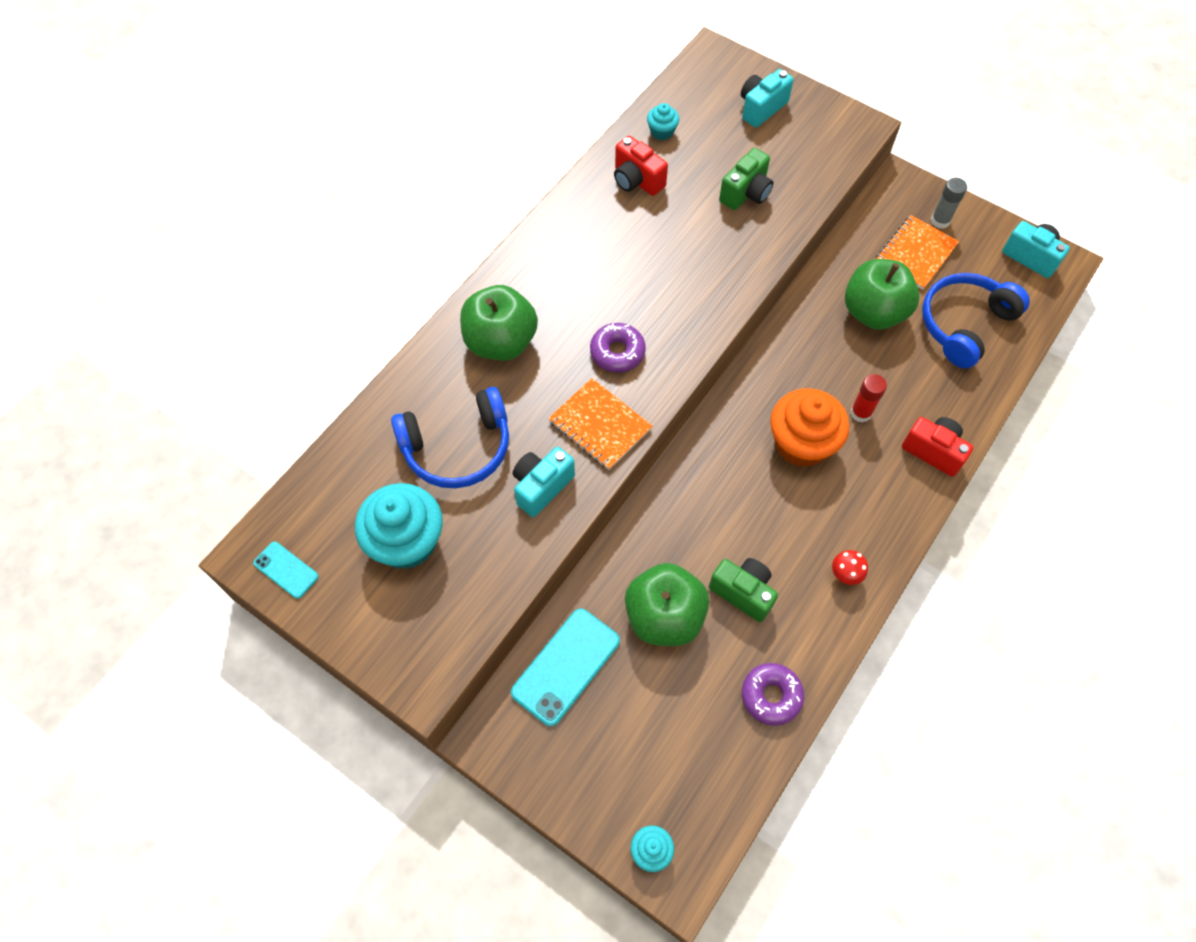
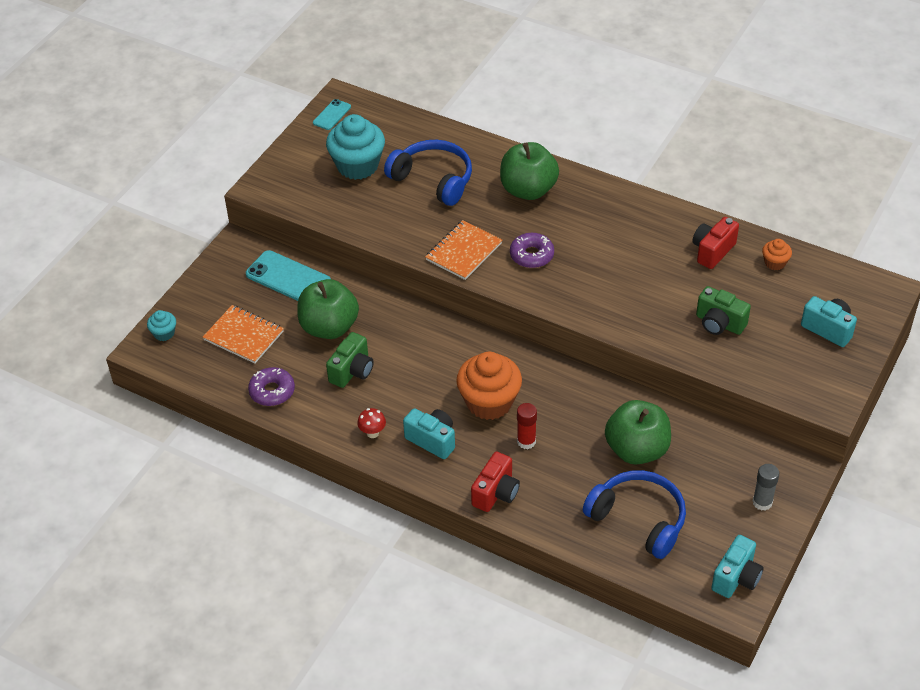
camera: 85 degrees right, 15 degrees down
(457, 447) = (433, 179): blue headphones -> blue headphones turned 150 degrees clockwise
(541, 487) = (407, 226): turquoise camera -> turquoise camera (432, 440)
(662, 131) = (775, 263): turquoise cupcake -> orange cupcake
(915, 254) = (714, 482): orange notebook -> orange notebook (243, 336)

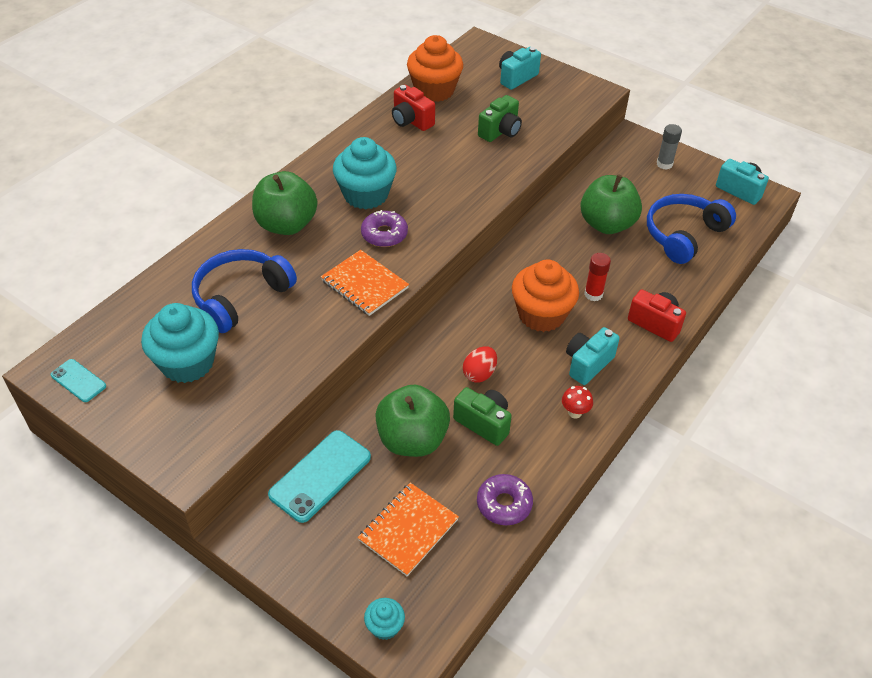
camera: 85 degrees left, 0 degrees up
(407, 363) = (479, 374): none -> red egg
(584, 235) = (366, 195): none -> turquoise cupcake
(775, 263) = (434, 90): orange cupcake -> orange cupcake, size x2.12

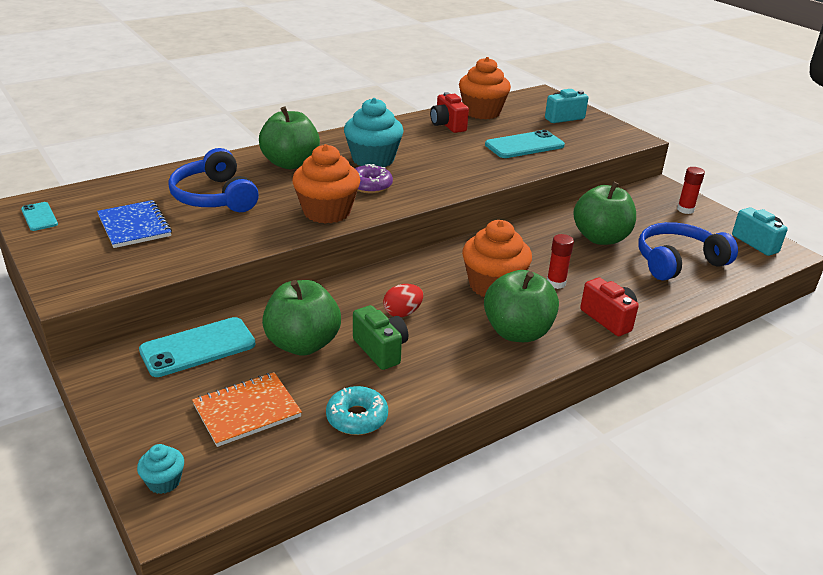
camera: 20 degrees right, 15 degrees down
(187, 363) = (134, 226): turquoise cupcake -> blue notebook
(240, 297) = (214, 197): blue headphones -> blue headphones turned 90 degrees counterclockwise
(364, 284) = (327, 212): orange notebook -> orange cupcake
(500, 131) = (524, 145): green camera -> turquoise phone
(504, 504) = (357, 417): purple donut -> turquoise donut
(574, 413) = (479, 366): red mushroom -> none
(587, 364) = (517, 332): turquoise camera -> green apple
(664, 164) = (685, 210): grey glue stick -> red glue stick

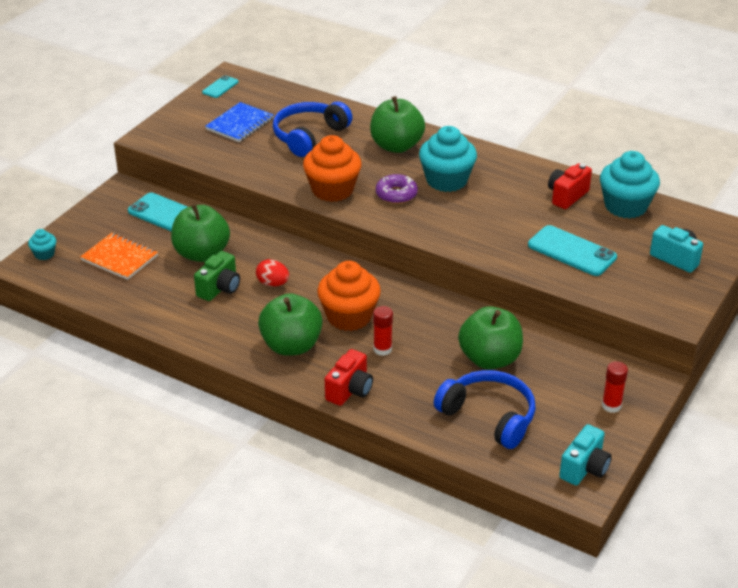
camera: 65 degrees right, 5 degrees up
(357, 417) = (141, 302): turquoise donut -> none
(482, 112) = (625, 206): orange cupcake -> turquoise cupcake

